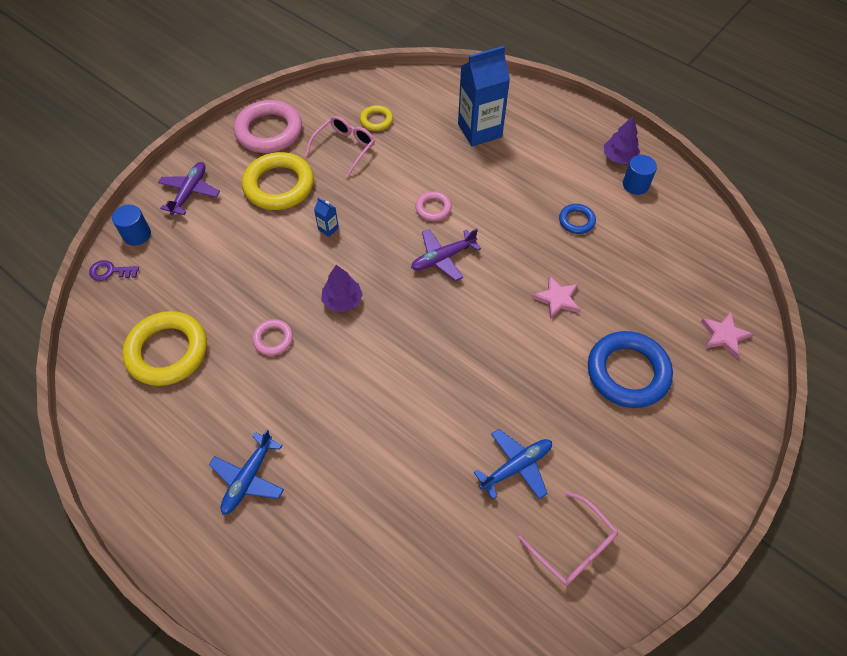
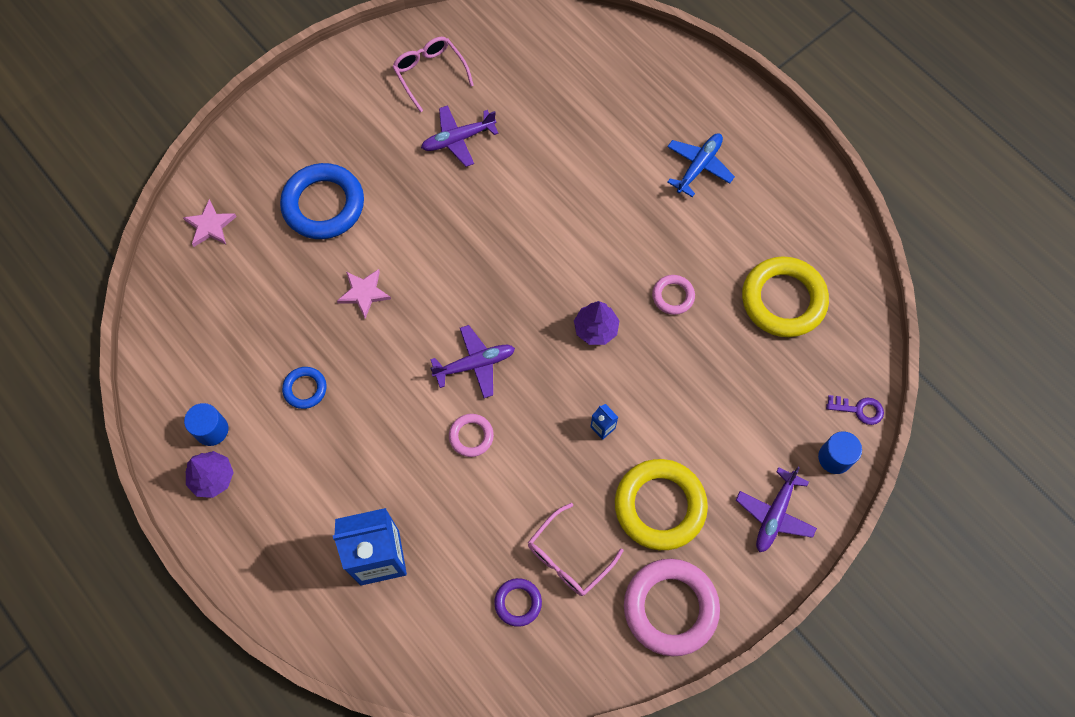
camera: 170 degrees left, 10 degrees up
(376, 120) = (518, 602): yellow ring -> purple ring
(516, 466) = (458, 139): blue plane -> purple plane

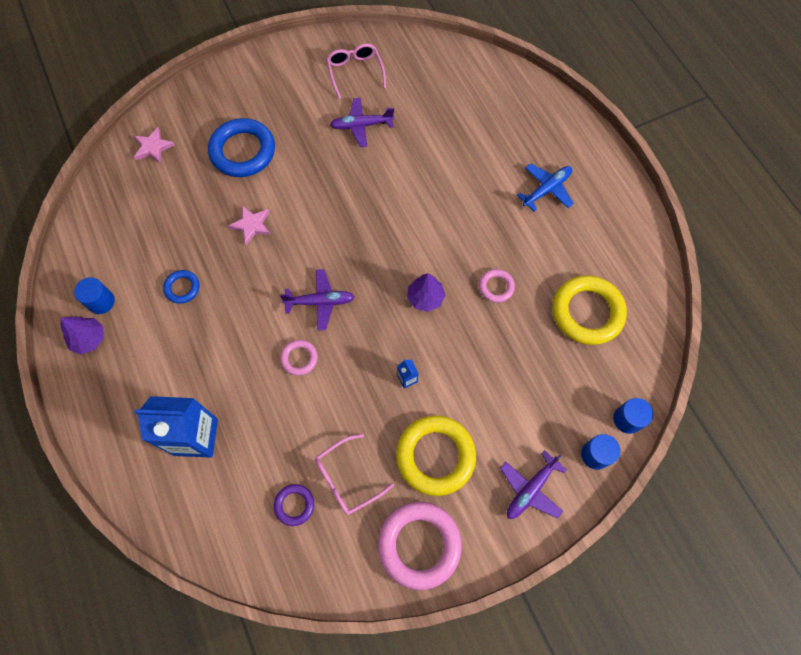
camera: 15 degrees right, 0 degrees up
(859, 409) = (627, 419): purple key -> blue cylinder

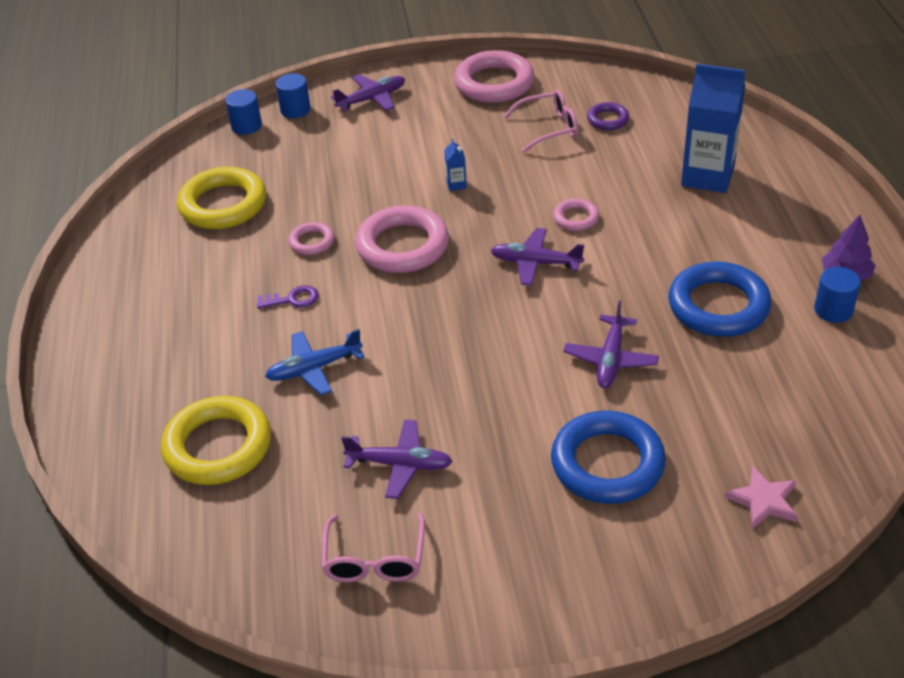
camera: 160 degrees left, 25 degrees down
(182, 288) = (718, 306): blue ring -> blue ring, size x2.01
(251, 225) = (610, 359): pink star -> purple plane
(425, 298) = (402, 246): purple tree -> pink ring
(435, 456) = (453, 130): yellow ring -> yellow ring (218, 446)
(482, 229) = (293, 299): none -> purple key
(547, 189) = (178, 327): blue plane -> blue plane (314, 368)

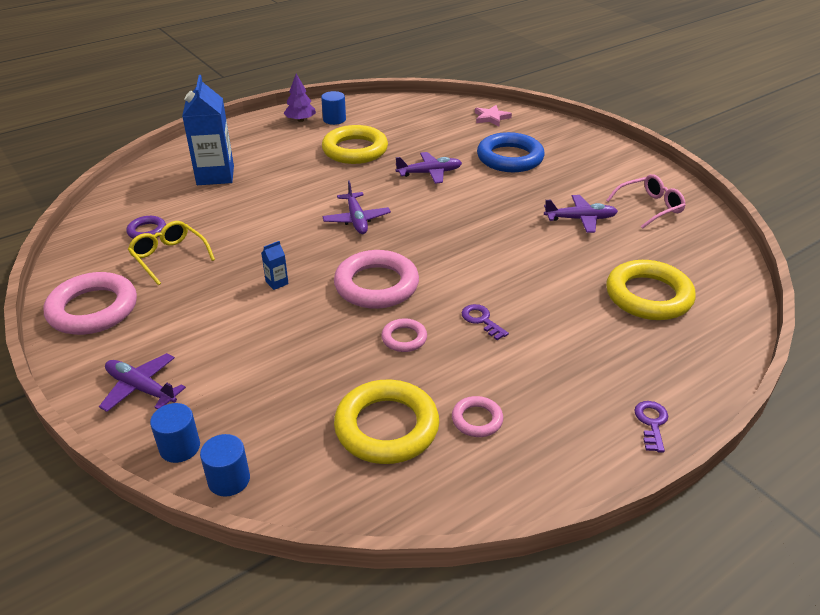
camera: 120 degrees left, 5 degrees down
(82, 353) = (651, 423): none -> purple key
(314, 368) = (541, 281): blue plane -> none
(400, 464) = (580, 219): purple plane -> purple plane turned 105 degrees clockwise
(549, 128) = (169, 257): pink glasses -> yellow glasses
(576, 218) = (293, 215): pink ring -> pink ring (477, 420)
(718, 306) = (355, 150): blue ring -> yellow ring

